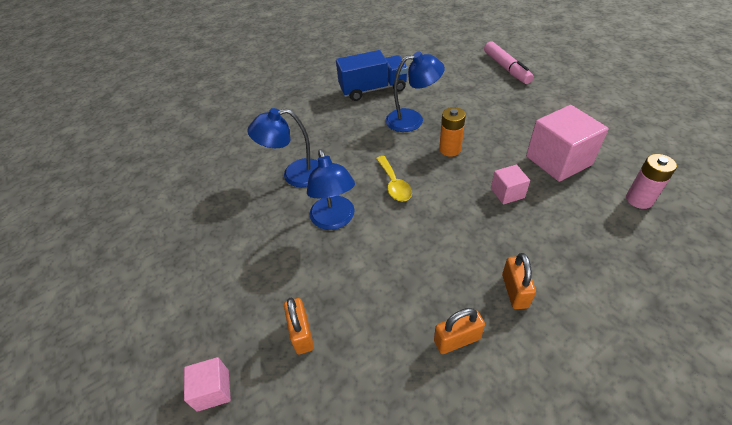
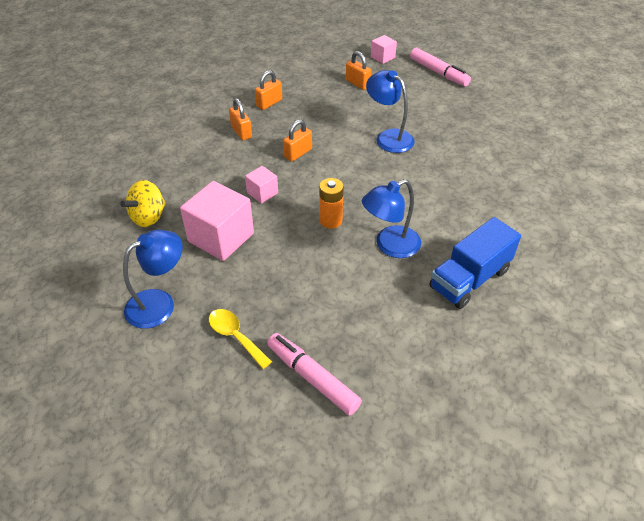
camera: 150 degrees right, 0 degrees up
(176, 311) = (438, 72): none -> pink marker
(295, 175) = (453, 159): blue lamp -> blue lamp (159, 303)
(394, 184) = (362, 174): yellow spoon -> yellow spoon (235, 336)
(450, 231) = (298, 153): none -> orange padlock
(639, 200) = (148, 217): pink battery -> yellow spinning top

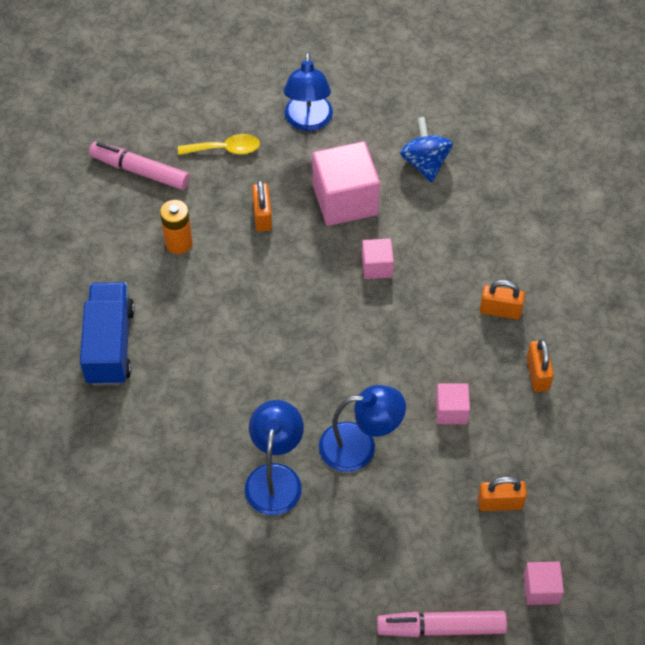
camera: 130 degrees right, 10 degrees up
(148, 217) = (425, 163): yellow spinning top -> blue spinning top
(298, 153) = (412, 338): orange padlock -> orange padlock (262, 216)
(312, 378) = (140, 171): pink marker -> pink marker turned 150 degrees counterclockwise
(327, 119) = (451, 411): none -> pink cube
(330, 220) = (284, 295): orange battery -> orange battery (179, 243)
(390, 246) = (206, 316): blue lamp -> blue lamp (275, 477)

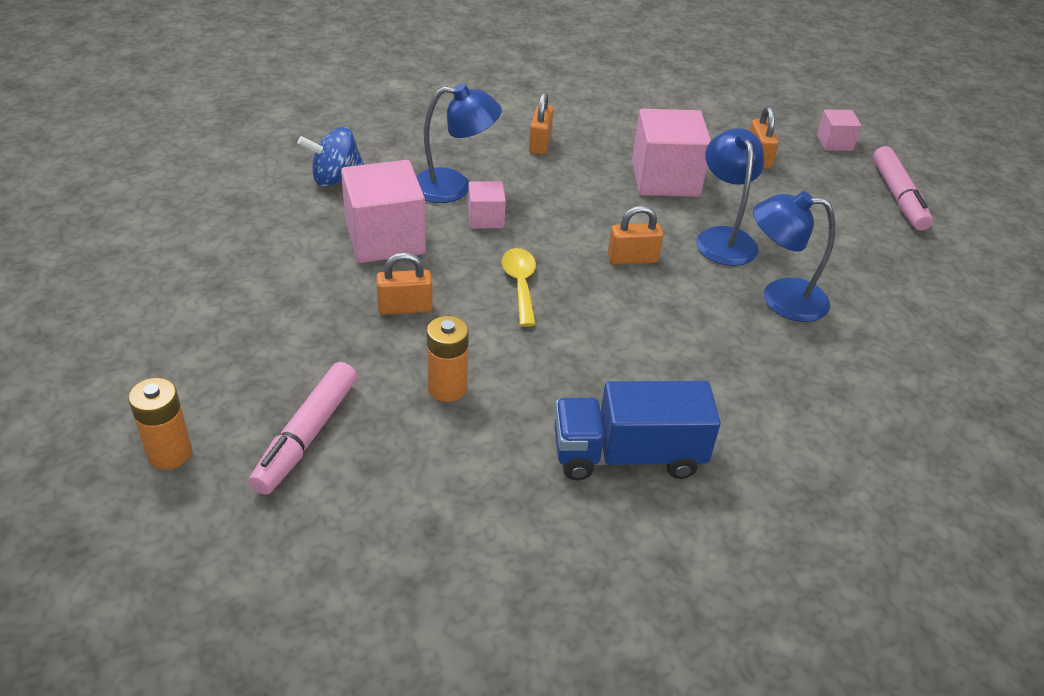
camera: 95 degrees left, 15 degrees down
(131, 108) = (170, 453): none -> orange battery
(225, 149) = (281, 343): yellow spoon -> yellow spoon (520, 284)
(308, 121) = (247, 266): blue lamp -> blue lamp (454, 187)
(451, 411) = (665, 179): pink cube -> pink cube, size x1.95
(537, 374) = (612, 128): orange padlock -> orange padlock (632, 259)

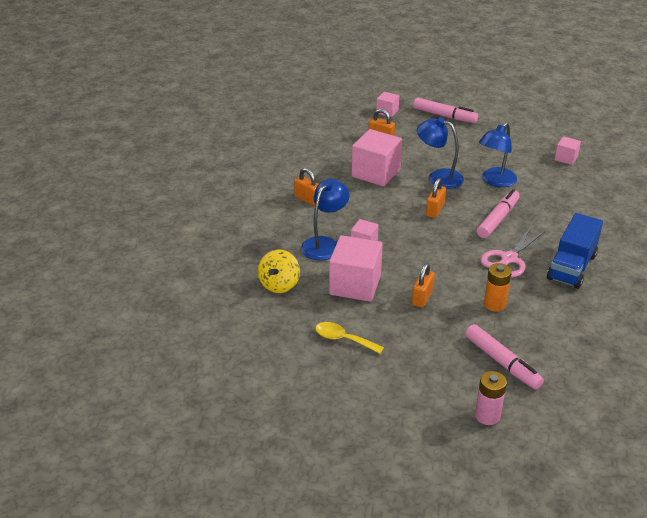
camera: 55 degrees left, 5 degrees down
(170, 453) = (487, 415): orange battery -> pink battery
(336, 179) = (279, 285): blue spinning top -> yellow spinning top
(520, 284) = (430, 253): yellow spoon -> yellow spoon (343, 339)
(581, 372) = (509, 258): none -> pink scissors
(677, 330) = (497, 219): none -> pink marker
(953, 363) = (566, 158): none -> pink cube

